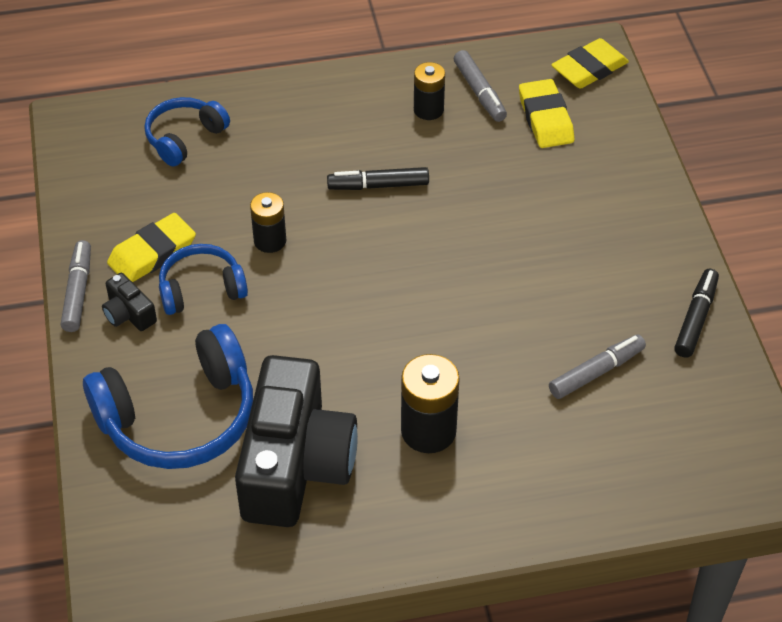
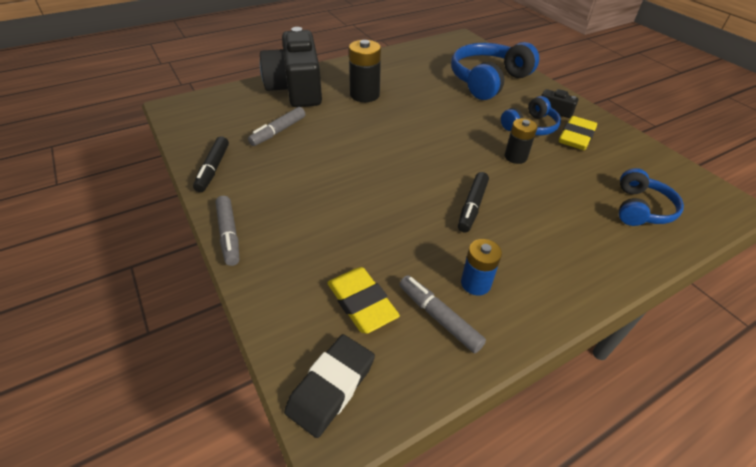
camera: 160 degrees right, 5 degrees down
(78, 292) = (592, 113): grey marker -> grey marker (229, 234)
(295, 464) = (421, 75): black camera -> black camera (296, 88)
(378, 185) = (472, 206): black marker -> black marker turned 135 degrees clockwise
(428, 110) = (475, 283): black battery -> blue battery
(589, 69) = (331, 387): yellow eraser -> black eraser

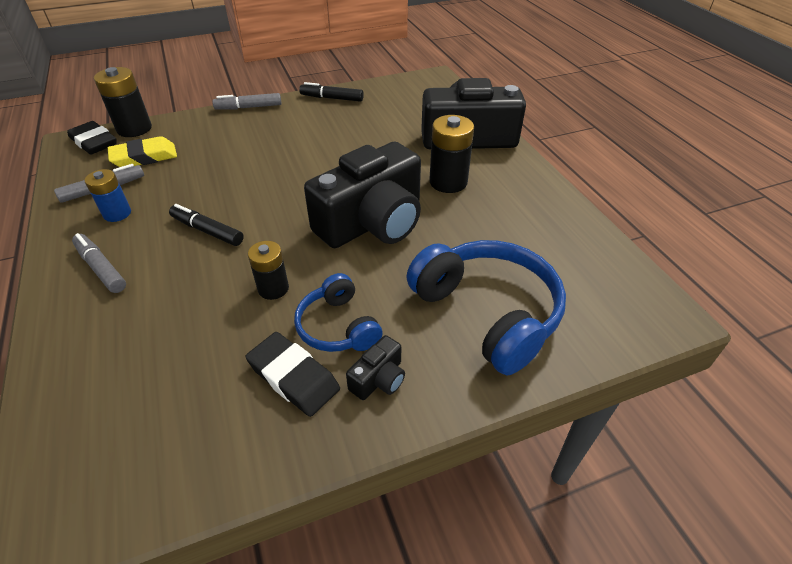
camera: 100 degrees right, 0 degrees up
(278, 131) = (380, 126): grey marker -> grey marker (101, 268)
(287, 347) = (134, 129): none -> black battery
(425, 123) = (372, 222): none -> black camera
(576, 137) = (293, 377): yellow eraser -> black eraser
(641, 209) = (112, 386): blue headphones -> none

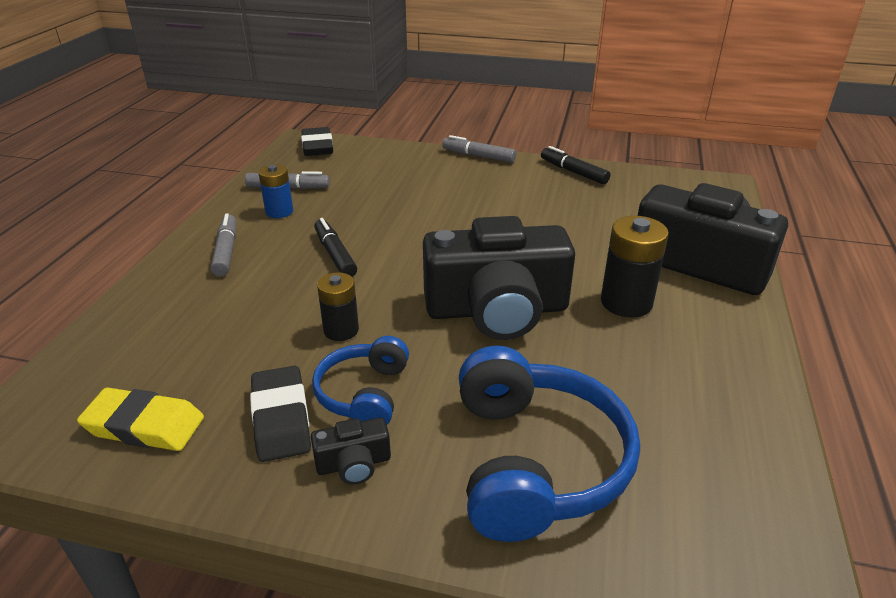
camera: 35 degrees right, 10 degrees down
(134, 129) = (359, 145): black battery -> none
(144, 157) = (345, 172): yellow eraser -> yellow eraser (144, 425)

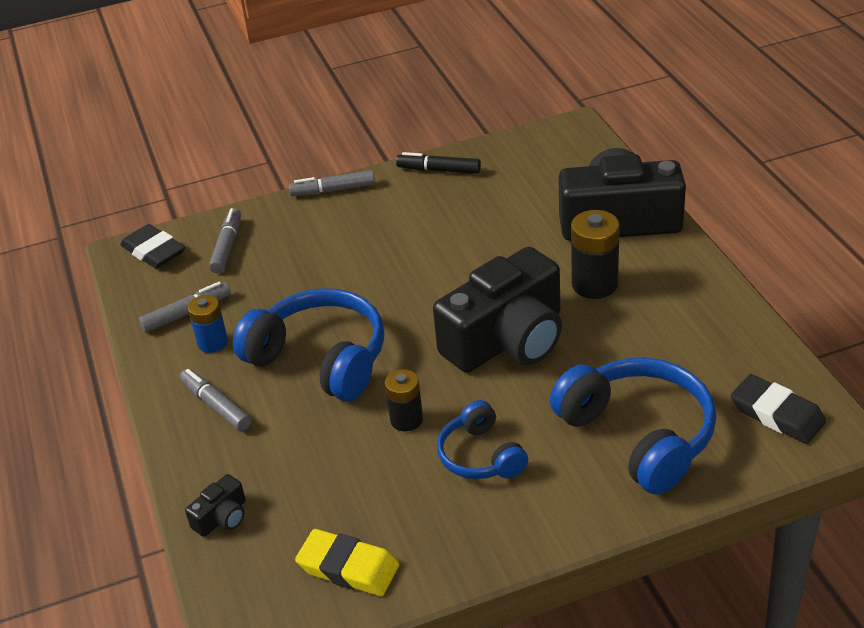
camera: 30 degrees left, 5 degrees up
(144, 425) = (348, 567): yellow eraser -> yellow eraser turned 45 degrees clockwise
(281, 418) = (442, 505): black eraser -> black eraser (777, 414)
(335, 255) = (320, 359): black marker -> blue headphones
(353, 464) = (527, 504): black camera -> black camera (222, 517)
(365, 161) = (227, 247): none -> grey marker

